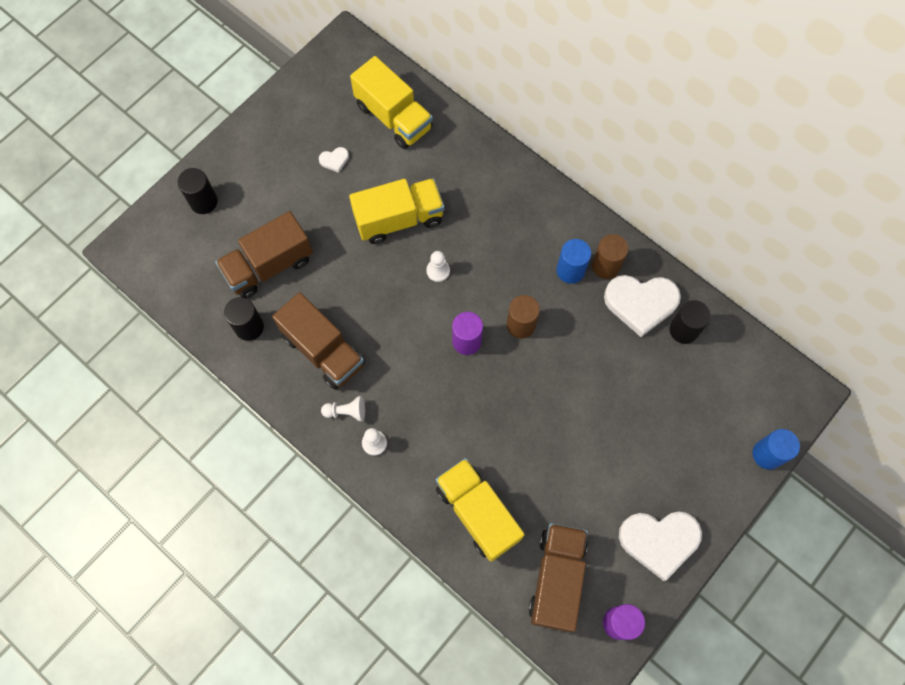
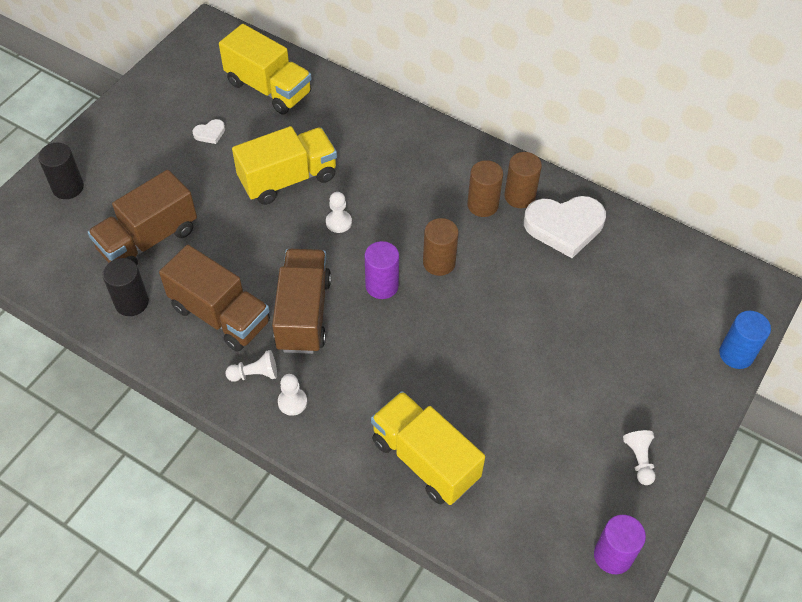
camera: 10 degrees left, 15 degrees down
(557, 579) = (531, 518): brown truck -> brown truck (303, 314)
(570, 270) = (482, 205): blue cylinder -> brown cylinder
(659, 541) = (639, 460): white heart -> white pawn
(683, 330) = (616, 246): black cylinder -> none

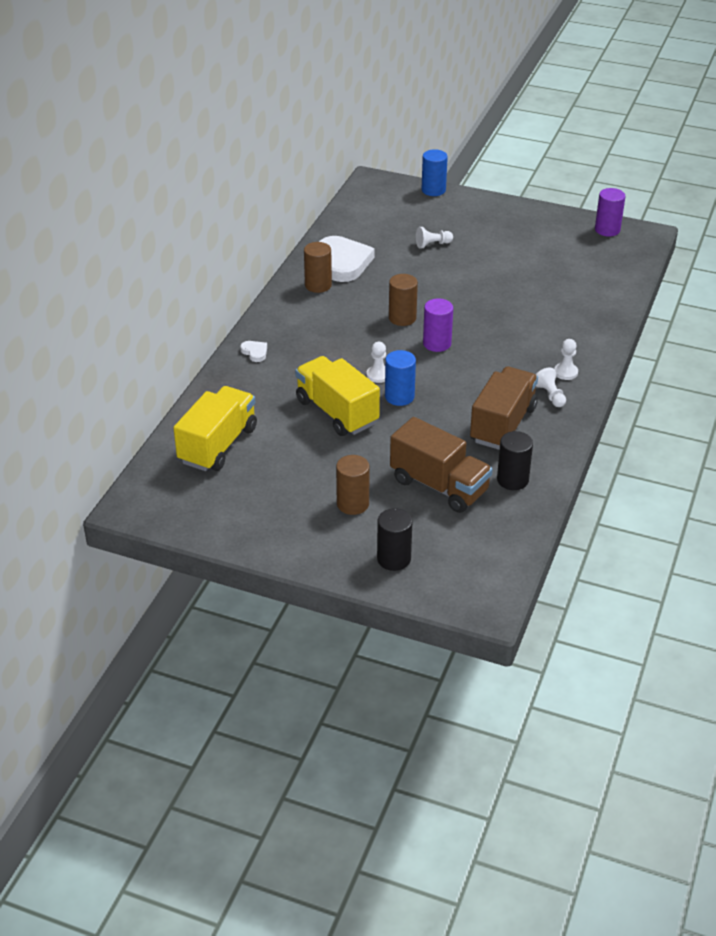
camera: 100 degrees left, 15 degrees down
(210, 133) = (291, 473): white heart -> white heart (255, 352)
(296, 234) = (399, 397): none -> blue cylinder
(303, 314) = (481, 379): brown truck -> none
(425, 459) = (580, 306): yellow truck -> none
(482, 205) = (333, 302): brown cylinder -> brown cylinder (353, 504)
(639, 460) = (534, 223): white pawn -> white pawn (432, 244)

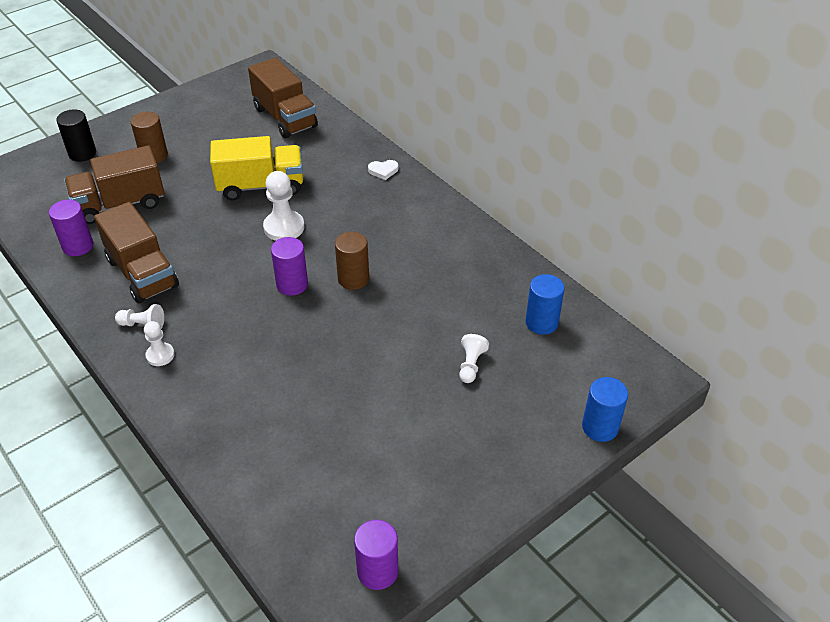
camera: 120 degrees right, 5 degrees up
(218, 445) = (285, 118): yellow truck -> brown truck
(318, 285) = (457, 244): brown cylinder -> none
(343, 262) = (486, 278): white heart -> none
(378, 375) = (284, 227): white pawn -> white pawn, size x1.67
(399, 397) = (243, 228): blue cylinder -> blue cylinder (541, 322)
(512, 480) = (78, 246): black cylinder -> purple cylinder

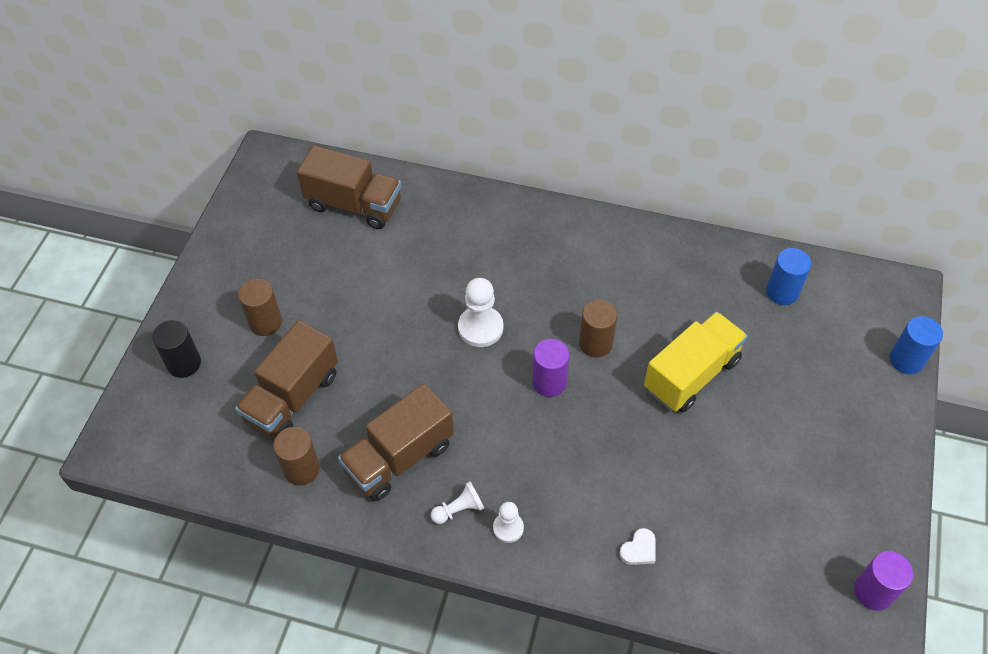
camera: 35 degrees left, 10 degrees up
(78, 246) = (301, 469): purple cylinder -> brown cylinder
(142, 273) = (399, 457): brown truck -> brown truck turned 120 degrees clockwise
(261, 186) = (412, 296): yellow truck -> yellow truck (691, 375)
(383, 171) = (508, 214): white heart -> white heart (639, 549)
(471, 365) = (767, 366): white pawn -> none

